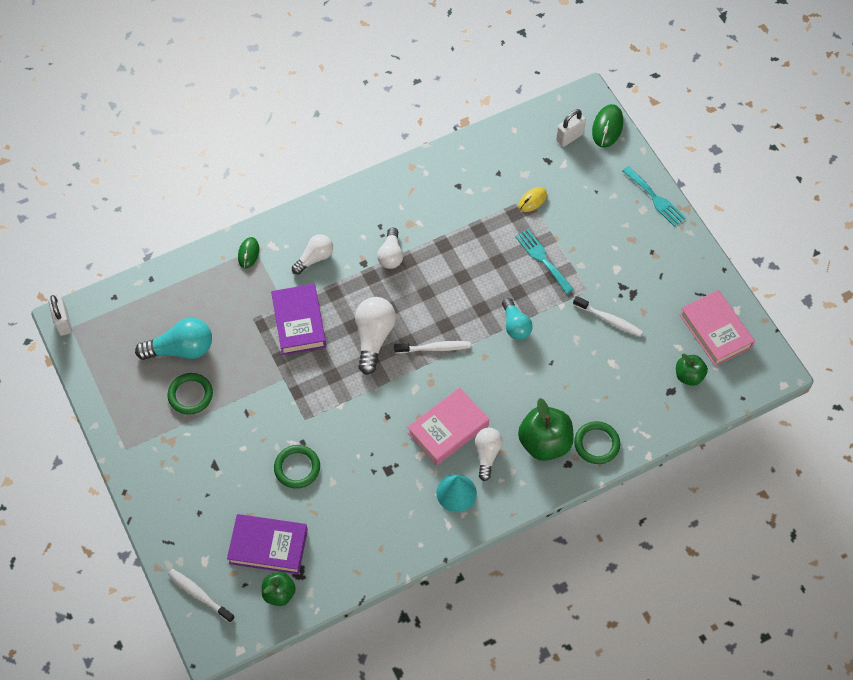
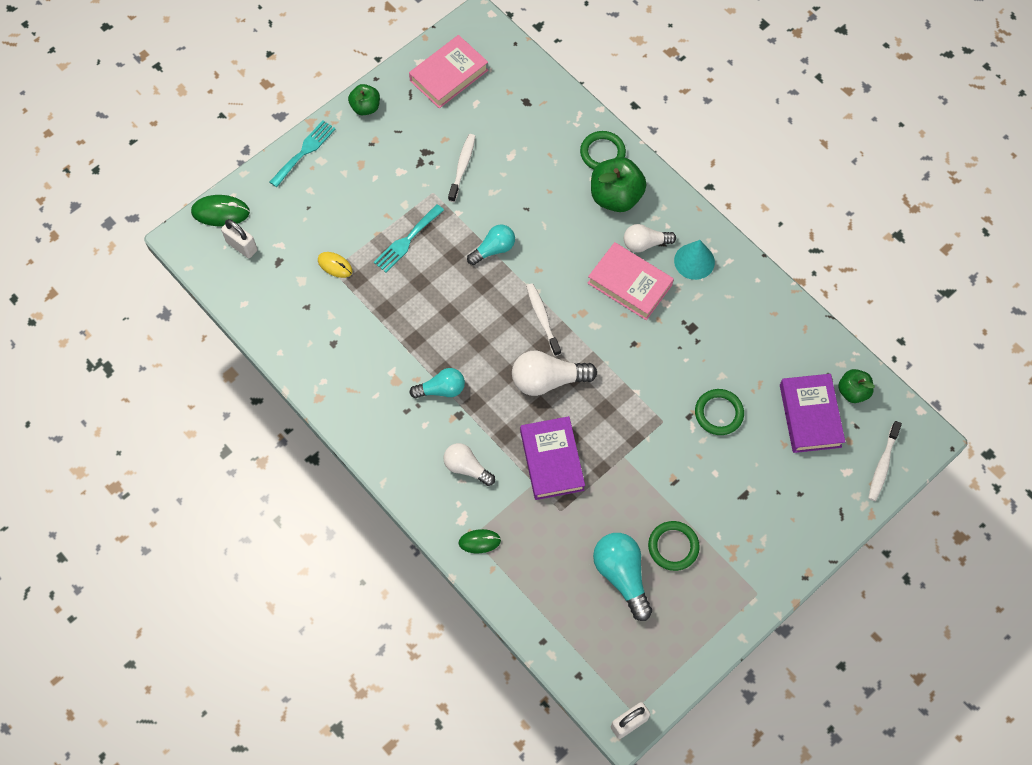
camera: 105 degrees left, 5 degrees up
(299, 322) = (552, 460): purple book -> purple book turned 75 degrees counterclockwise
(391, 255) = (441, 389): white light bulb -> turquoise light bulb
(689, 376) = (505, 90): green apple -> green apple (365, 107)

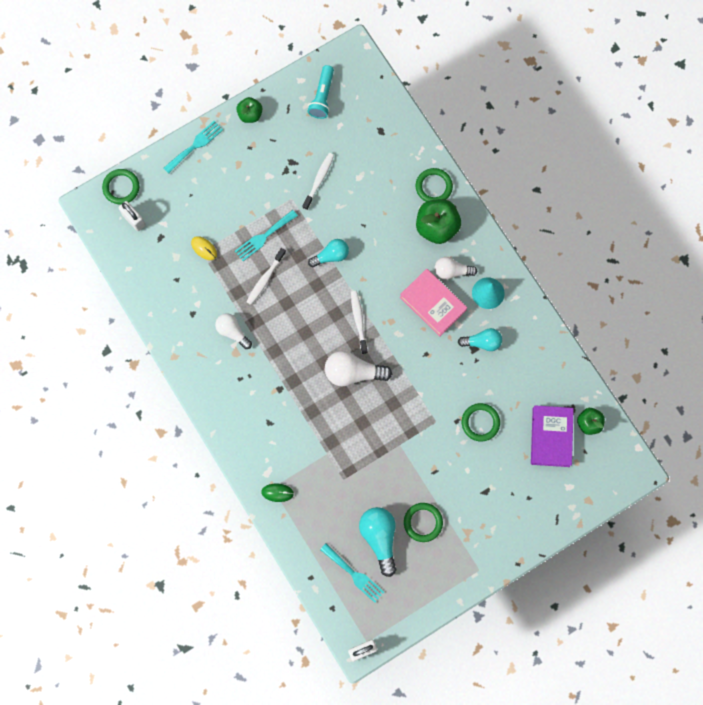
camera: 10 degrees right, 10 degrees up
(220, 212) = (121, 187): green mouse -> green ring
(441, 389) = (269, 366): turquoise light bulb -> turquoise light bulb (482, 342)
(449, 75) = (322, 97): pink book -> turquoise flashlight
(466, 468) = (278, 432): white light bulb -> white light bulb (233, 332)
(552, 460) = (344, 438): purple book -> none
(598, 627) = (354, 574): none -> turquoise fork
(882, 465) = (598, 486): white toothbrush -> white toothbrush (265, 279)

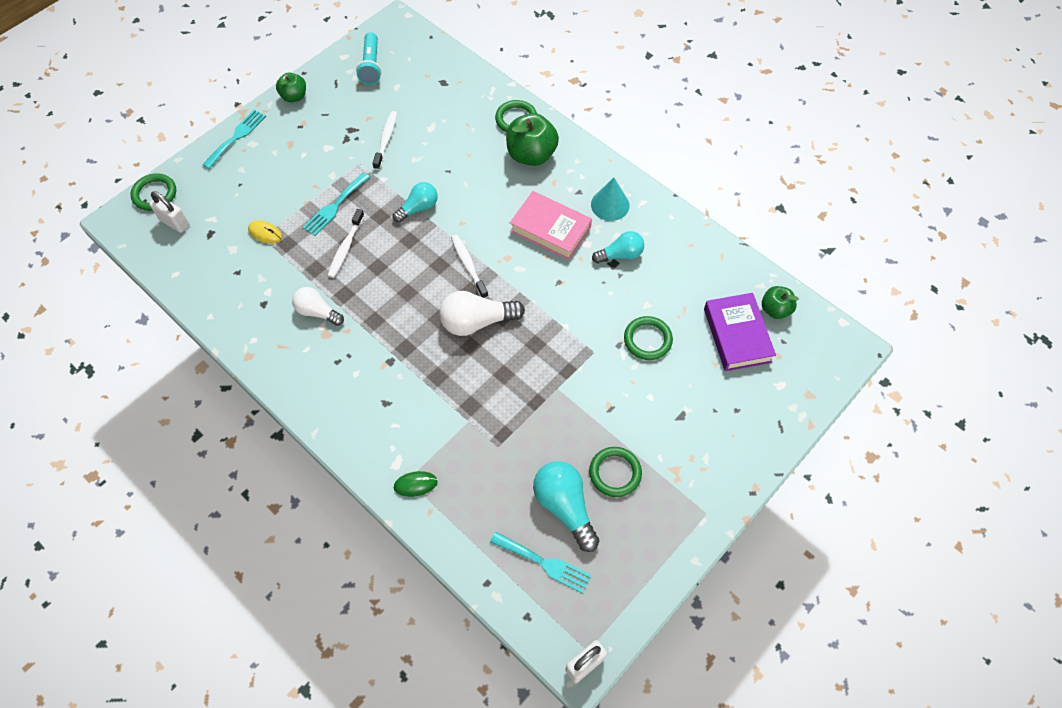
camera: 15 degrees left, 15 degrees down
(452, 271) = (562, 193): white light bulb -> none

